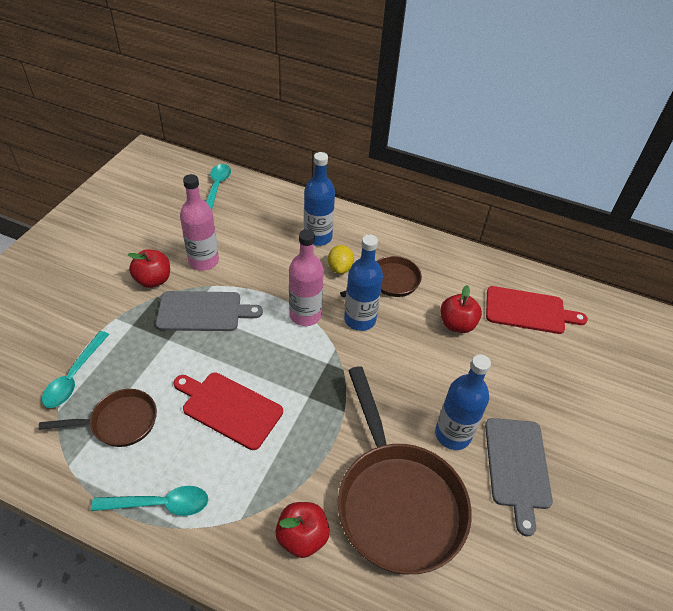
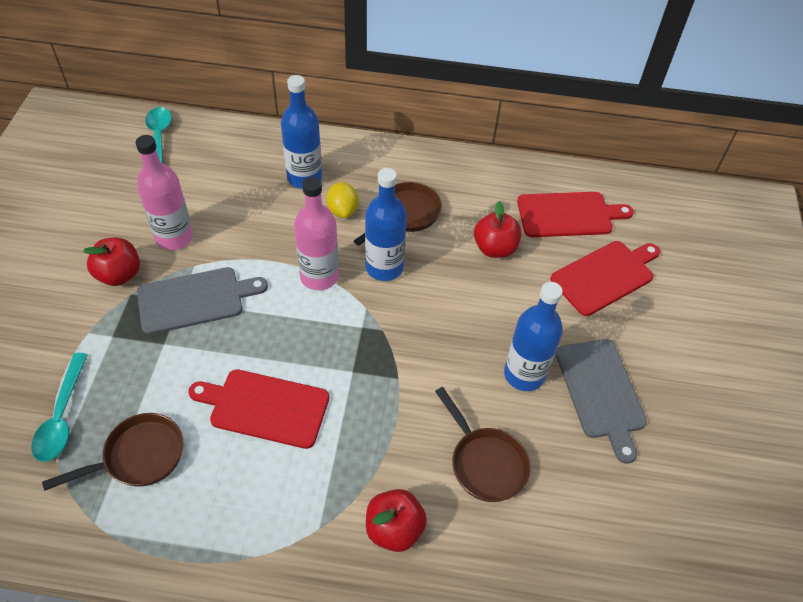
camera: 15 degrees left, 5 degrees up
(160, 504) = (221, 537): turquoise spoon -> none
(397, 501) = (485, 462): brown pan -> brown pan, size x0.53
(547, 368) = (605, 276): none -> red cutting board

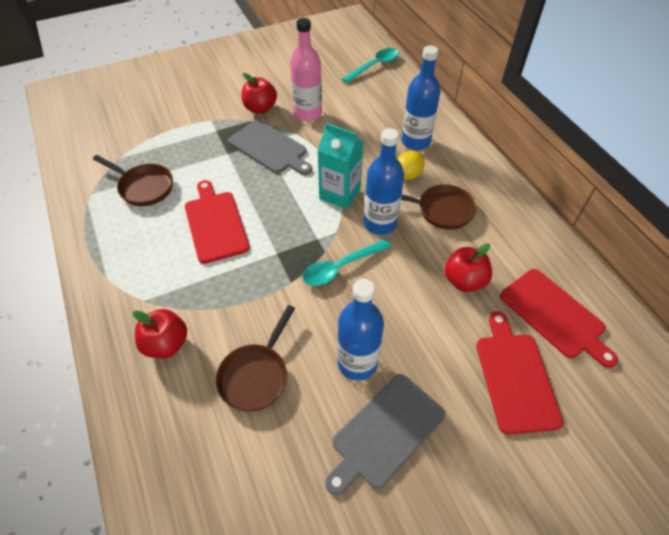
camera: 60 degrees right, 0 degrees up
(62, 416) = (149, 142): turquoise spoon -> turquoise spoon (340, 267)
(319, 276) = (340, 194): pink bottle -> turquoise carton
(605, 276) = (515, 377): red cutting board -> red cutting board turned 120 degrees counterclockwise

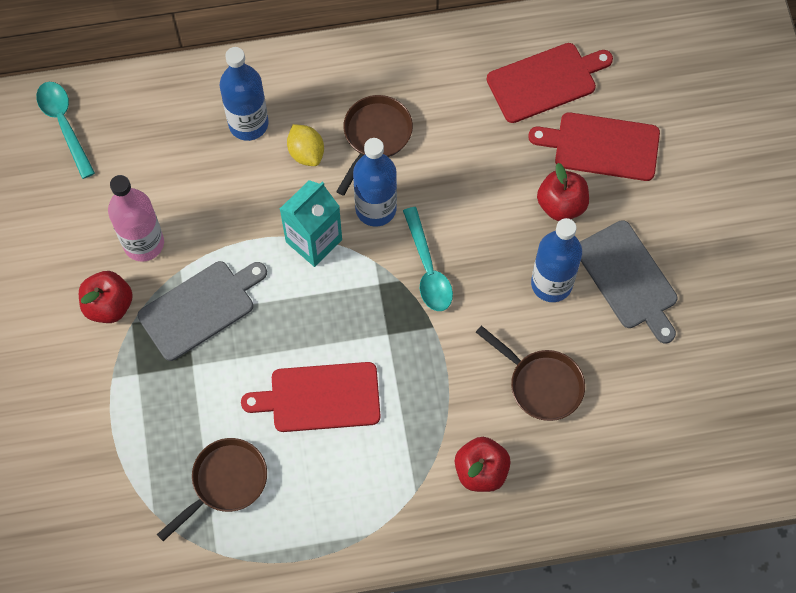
camera: 75 degrees left, 15 degrees up
(464, 281) = (481, 149): red apple -> red apple (561, 204)

